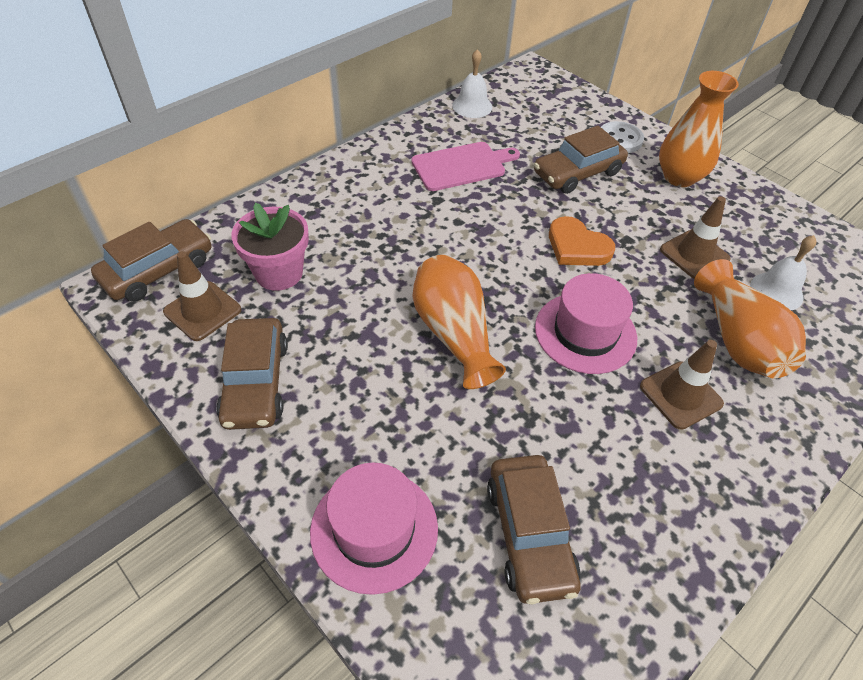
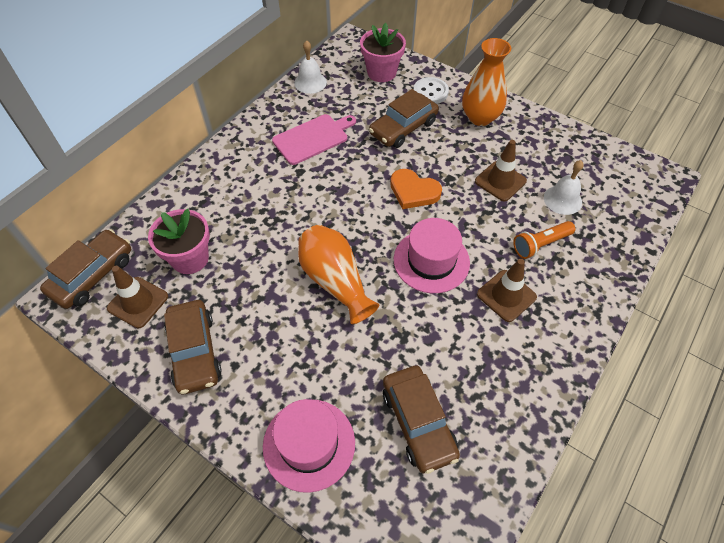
camera: 10 degrees left, 5 degrees up
(562, 109) = (381, 72): none -> pink flower pot
(738, 340) = (540, 244): orange vase -> orange flashlight

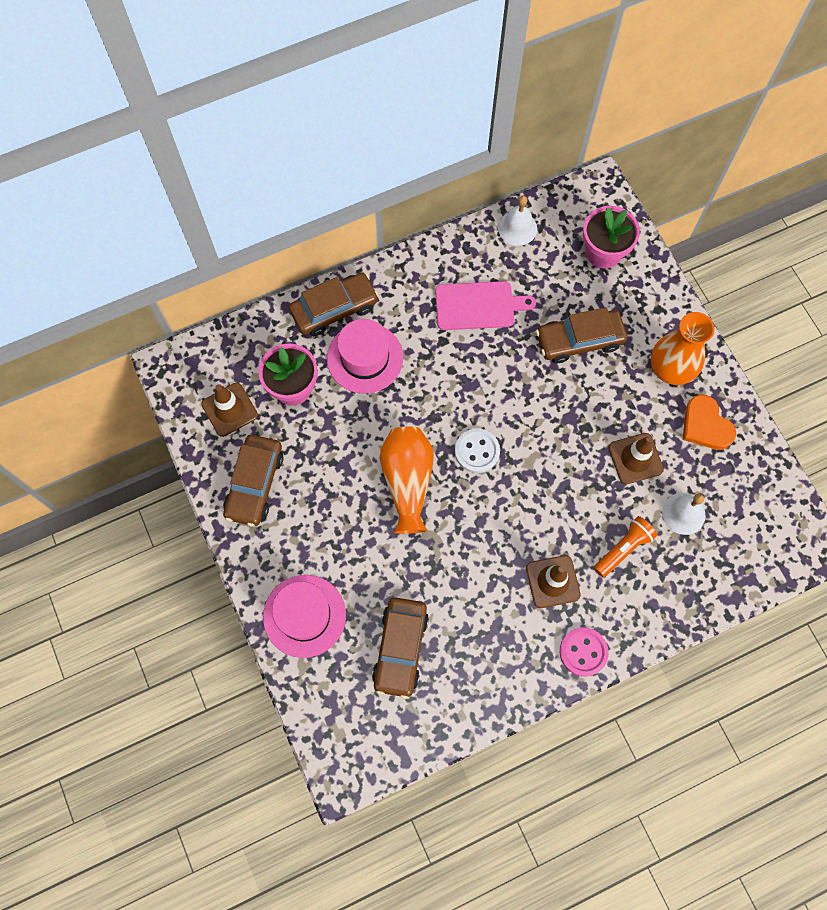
camera: 30 degrees right, 15 degrees up
(93, 275) = (203, 360): brown car -> brown car (334, 309)
(413, 191) = (540, 424): orange heart -> orange heart (705, 425)
(430, 92) = (639, 307): white button -> white button (477, 451)
(431, 261) = (507, 509): pink hat -> pink hat (365, 358)
(540, 244) = (623, 549): orange flashlight -> orange flashlight turned 135 degrees clockwise
(571, 336) = (583, 652): none -> pink button

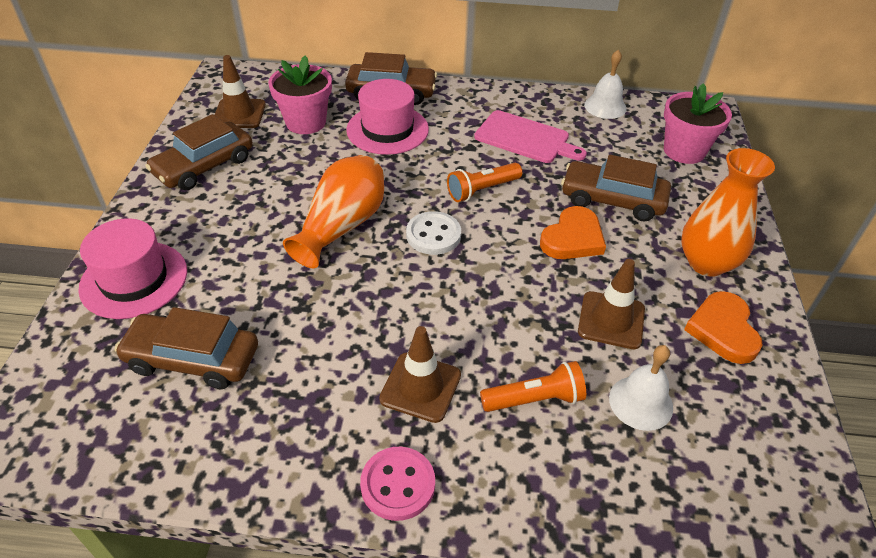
camera: 30 degrees right, 25 degrees down
(400, 648) = (193, 359): brown car -> brown car turned 60 degrees clockwise
(481, 385) = (482, 190): none -> orange flashlight
(573, 397) = (573, 238): none -> orange heart

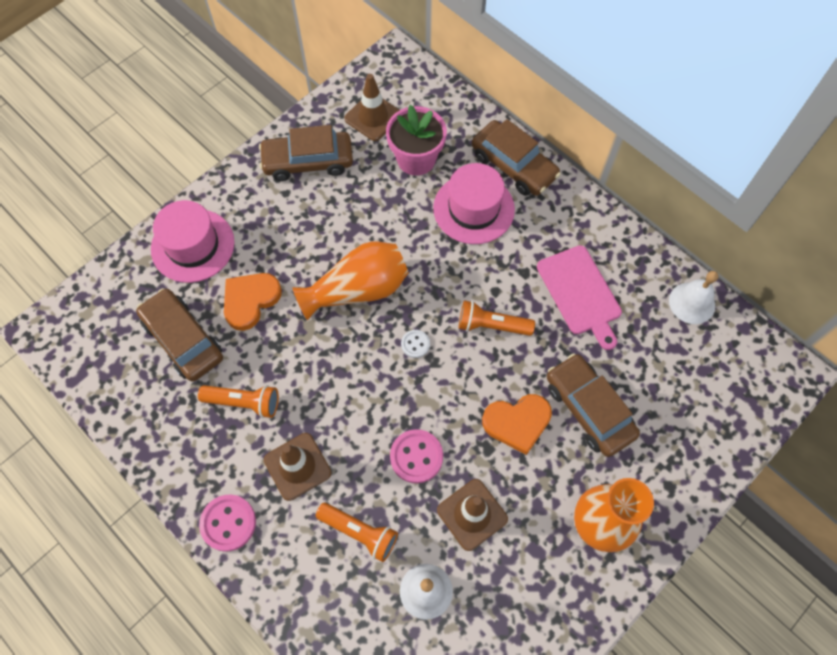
camera: 40 degrees right, 20 degrees up
(312, 371) = (244, 403): none -> orange flashlight
(433, 235) = (415, 344): white button -> white button, size x0.58
(520, 310) = (416, 457): none -> pink button
(684, 151) = (710, 402): pink flower pot -> none
(723, 330) = (546, 586): orange heart -> orange heart (250, 300)

